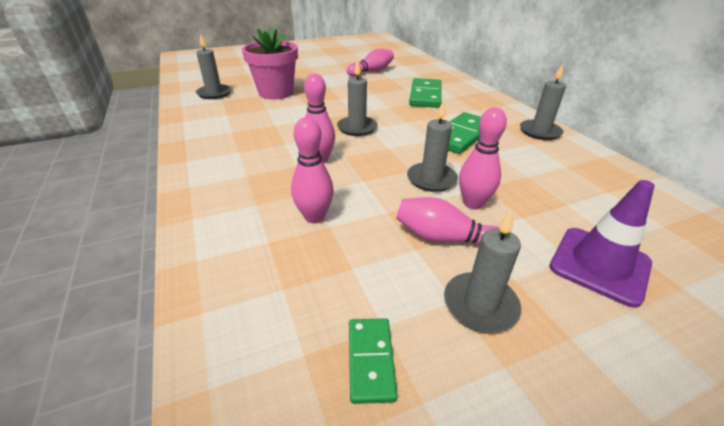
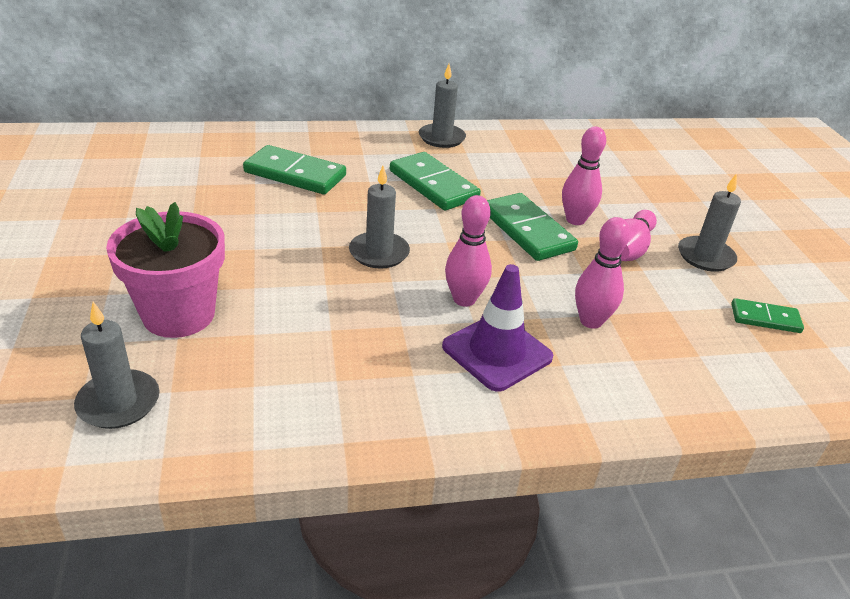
camera: 80 degrees left, 0 degrees up
(372, 71) = (148, 193): pink bowling pin -> none
(431, 179) = (527, 230): grey candle -> green domino
(599, 265) = (659, 193): purple traffic cone -> purple traffic cone (497, 352)

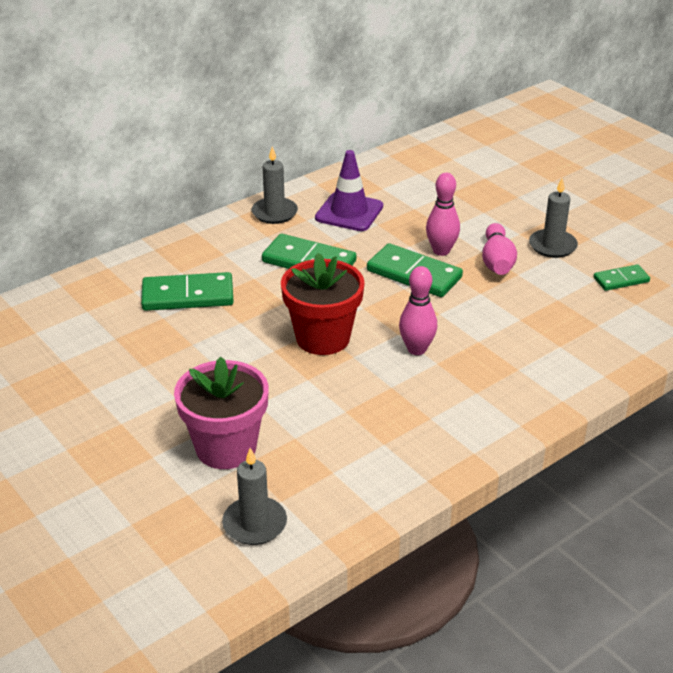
camera: 25 degrees left, 0 degrees up
(379, 253) = (323, 338): grey candle -> red flower pot
(497, 352) = (471, 378): purple traffic cone -> purple traffic cone (349, 212)
(591, 321) = (513, 329): pink bowling pin -> none

